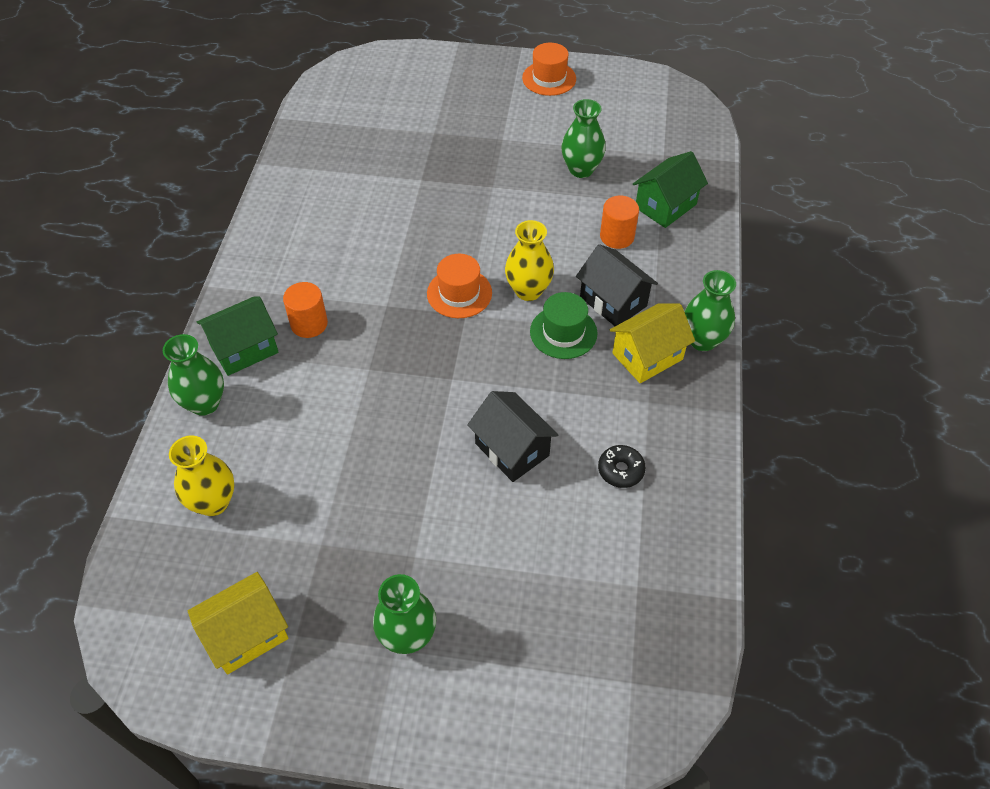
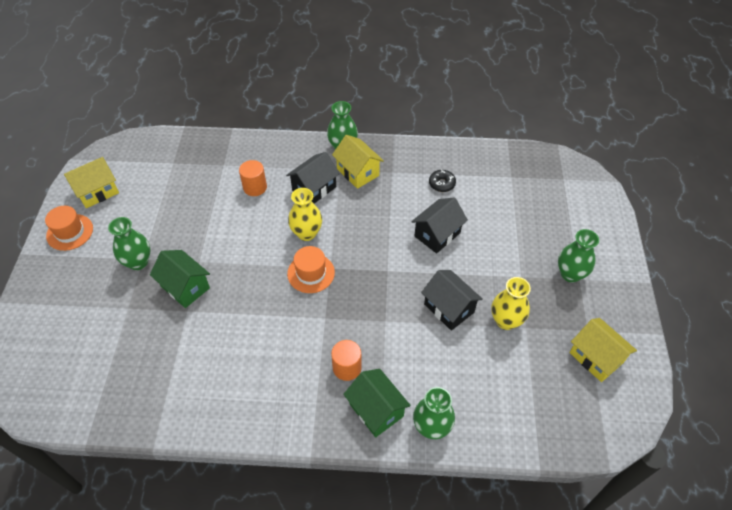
camera: 95 degrees left, 0 degrees up
(213, 502) = (512, 399): yellow vase -> yellow vase (506, 321)
(374, 446) = (449, 308): none -> black house
(563, 332) = (342, 213): green hat -> none
(581, 169) = (184, 208): green vase -> green vase (138, 262)
(612, 93) = (97, 192): none -> yellow house
(665, 206) = (226, 162): green house -> green house (185, 287)

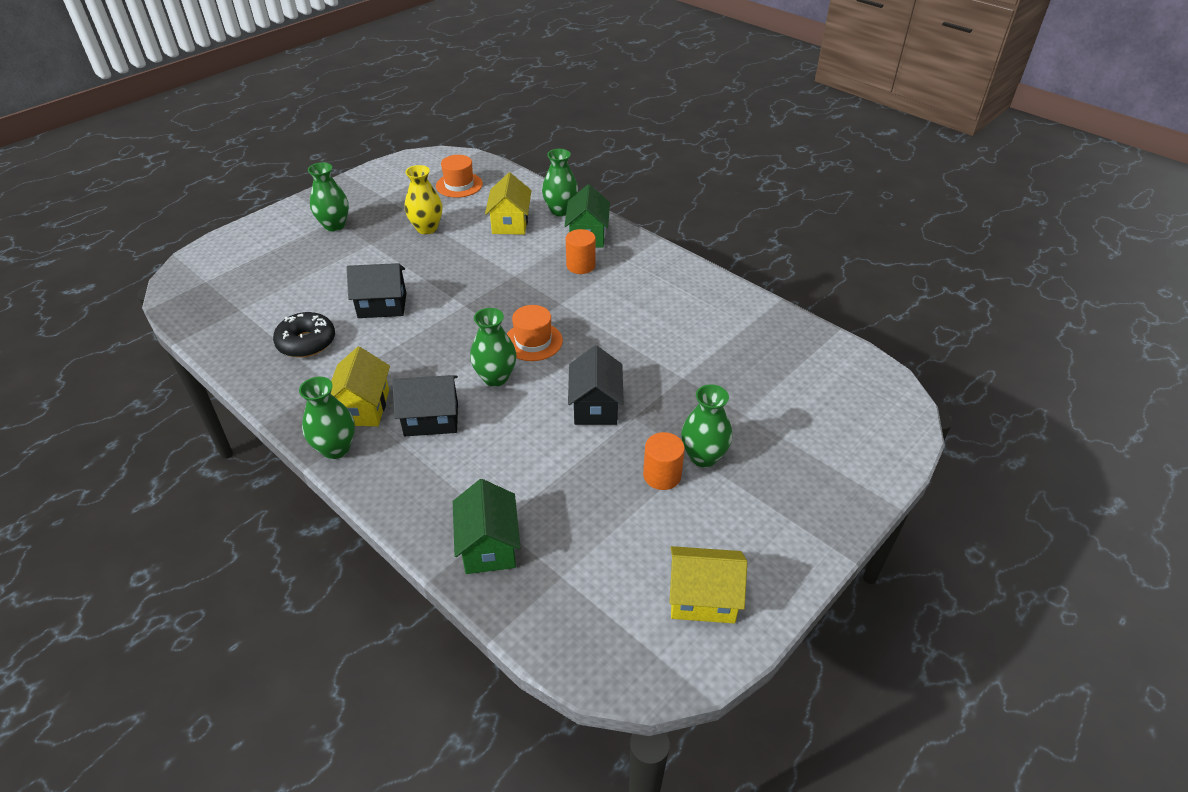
camera: 140 degrees left, 10 degrees down
(70, 232) = (773, 553): orange hat -> orange hat (459, 185)
(185, 287) = (668, 400): green house -> green house (489, 546)
(255, 187) = (493, 464): orange cylinder -> orange cylinder (662, 475)
(306, 233) = (495, 378): yellow vase -> green vase
(442, 184) = (306, 342): black donut -> black donut, size x1.60
(449, 308) = (455, 256): black house -> black house (595, 406)
(596, 357) = (404, 184): yellow house -> yellow house (510, 223)

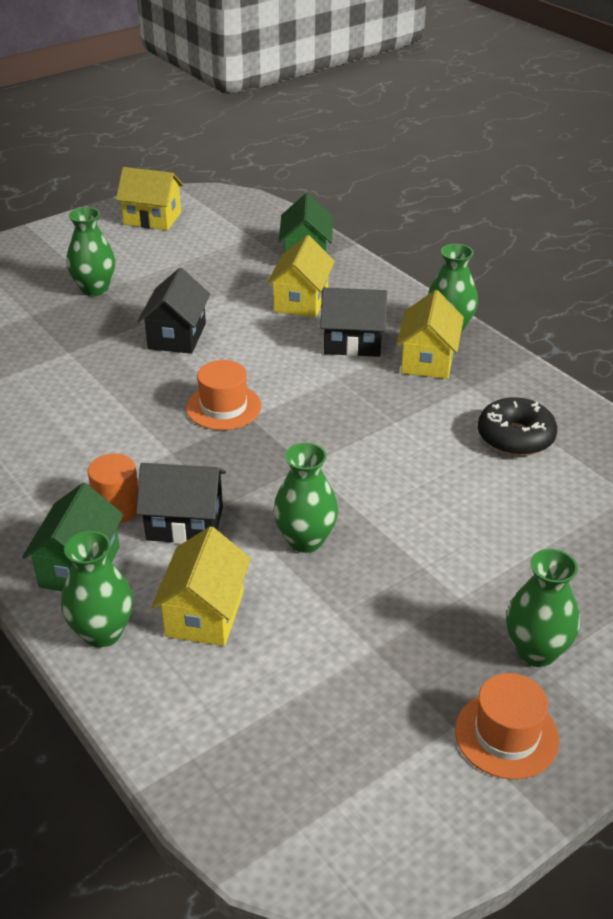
camera: 170 degrees left, 5 degrees down
(382, 305) = (422, 477): black house -> black house (185, 523)
(427, 228) = (359, 620): yellow vase -> none
(459, 185) = (289, 742): orange hat -> orange hat (506, 735)
(486, 468) = (301, 301): none -> yellow house
(495, 378) = (278, 373): green vase -> green vase (305, 540)
(662, 475) = (141, 281): orange cylinder -> none

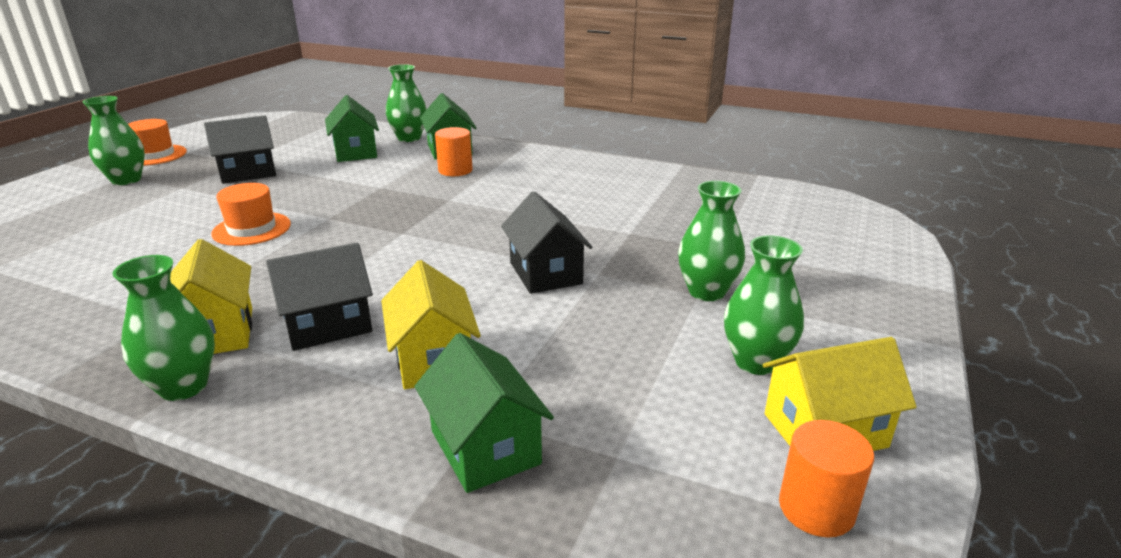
camera: 150 degrees right, 10 degrees down
(185, 523) = (401, 175): black house -> black house (248, 173)
(198, 203) = (816, 508): none -> orange cylinder
(205, 614) = (355, 152): yellow house -> green house
(223, 407) = (433, 233): orange hat -> orange hat (252, 229)
(305, 540) = (306, 186): green vase -> green vase (756, 362)
(515, 437) = (107, 284): black donut -> none

